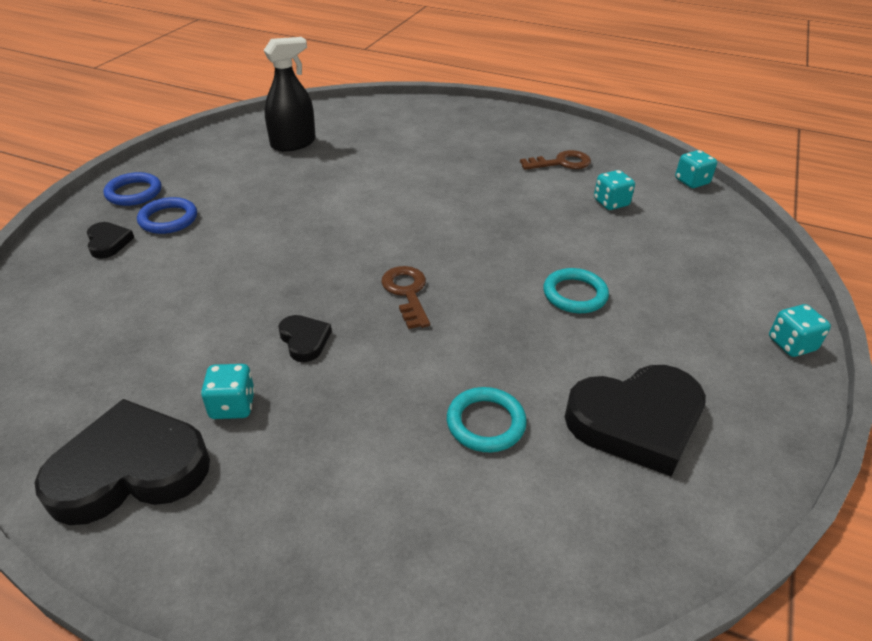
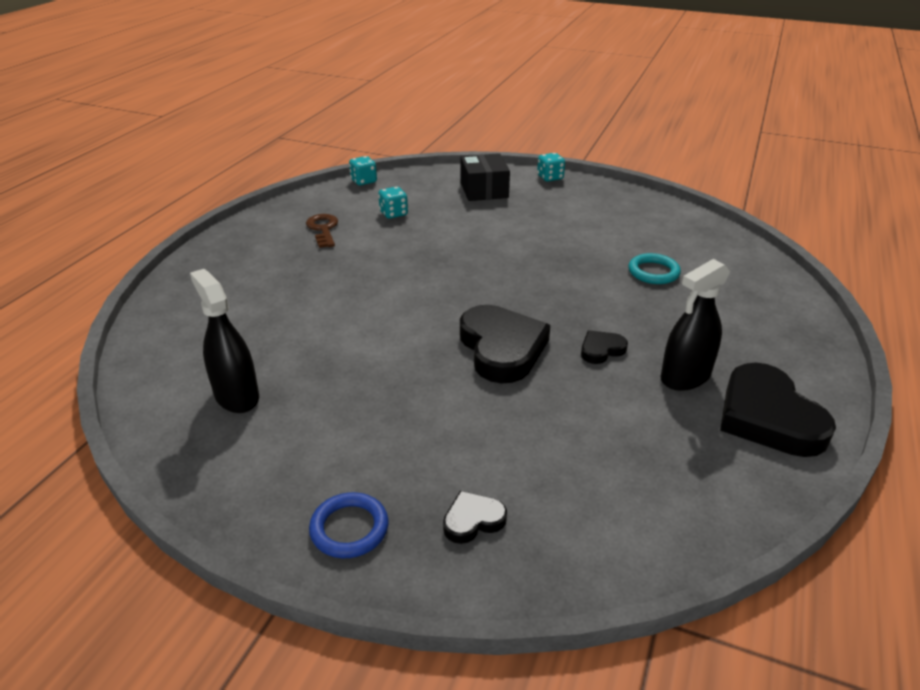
camera: 90 degrees left, 5 degrees down
(168, 219) = (418, 476): blue ring -> none
(232, 406) = (685, 377): turquoise dice -> black spray bottle
(407, 292) = (528, 304): brown key -> none
(575, 294) = (516, 236): turquoise ring -> none
(636, 421) = (631, 226): black heart -> black heart (501, 348)
(709, 273) = (484, 190): none -> black box

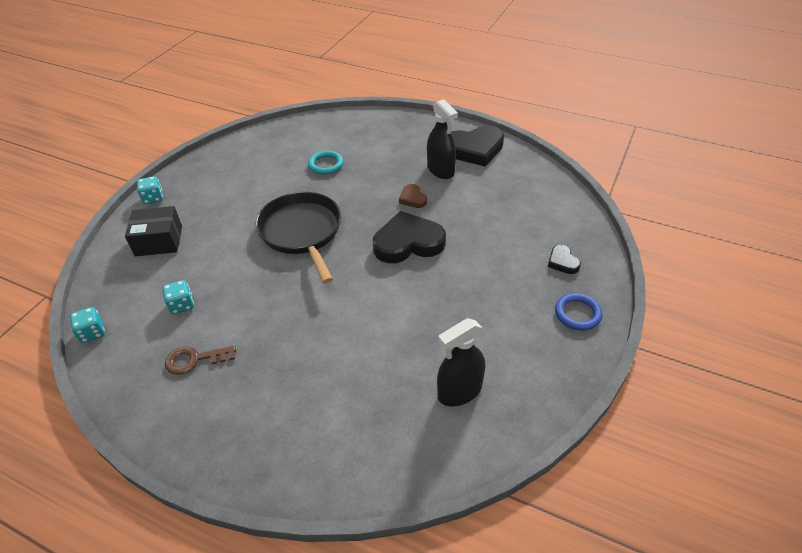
camera: 85 degrees left, 10 degrees up
(510, 267) = (302, 232): none -> black pan
(601, 350) = (412, 198): black heart -> brown heart

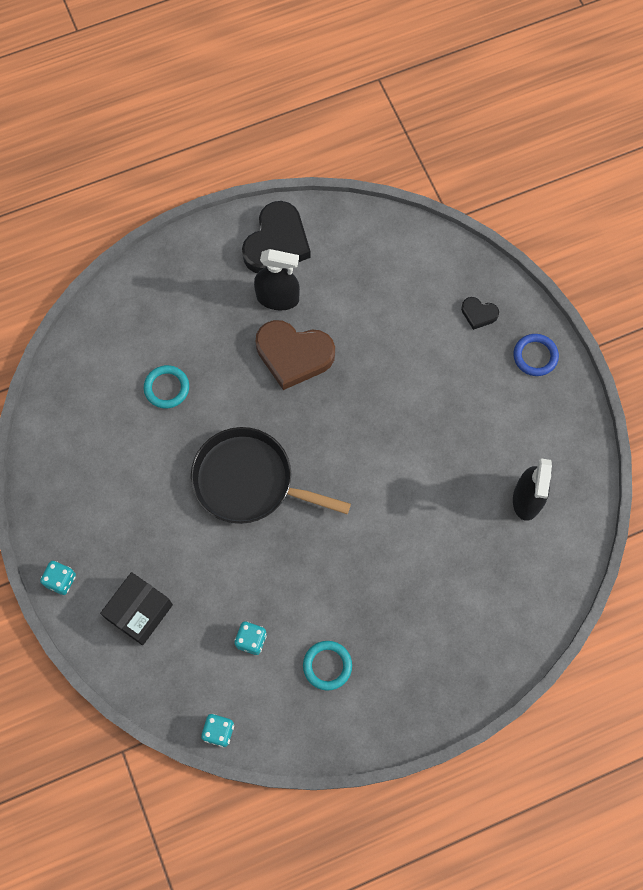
camera: 50 degrees left, 25 degrees up
(194, 360) = (327, 666): brown key -> turquoise ring
(408, 242) = (346, 406): black heart -> none
(412, 198) = (293, 355): brown heart -> brown heart, size x2.10

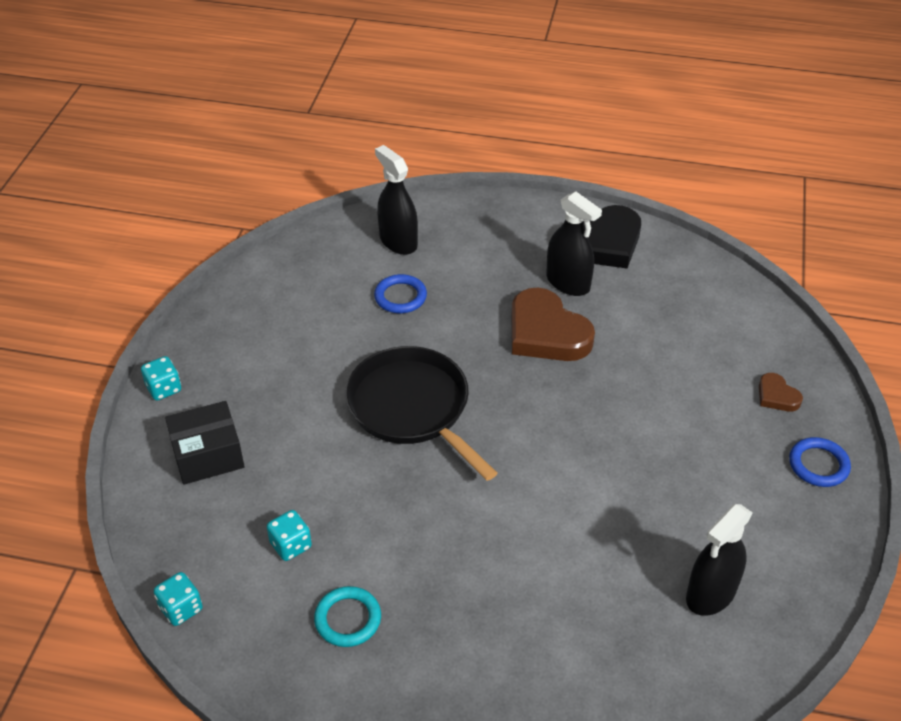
camera: 35 degrees right, 25 degrees down
(124, 335) = (398, 241): none -> black spray bottle
(166, 388) = (400, 297): turquoise ring -> blue ring
(478, 314) = (777, 396): black heart -> brown heart

